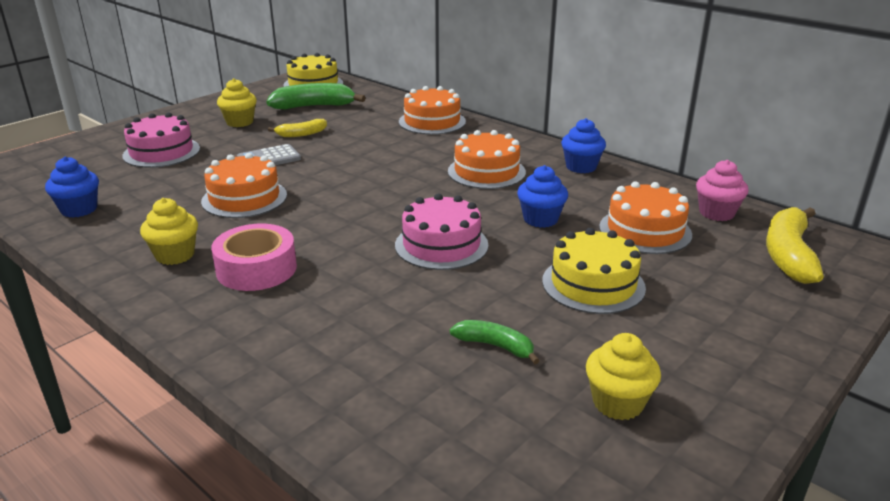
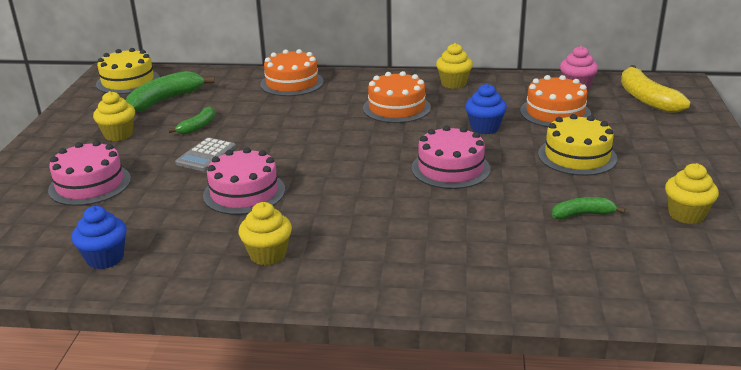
camera: 35 degrees left, 0 degrees up
(244, 198) = (244, 192): orange cake -> pink cake
(256, 269) = (351, 236): pink tape -> none
(301, 134) = (198, 126): yellow banana -> green banana
(581, 167) = (453, 83): blue cupcake -> yellow cupcake

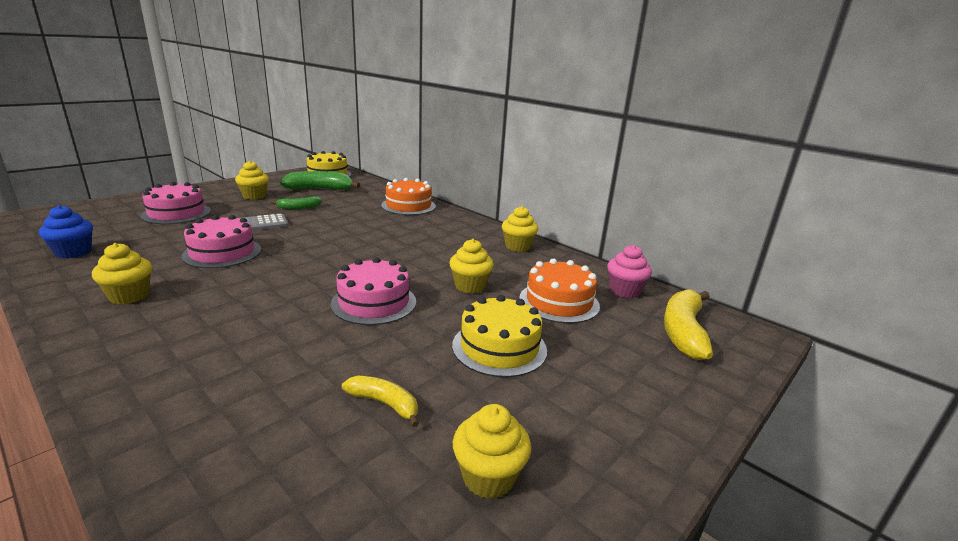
camera: 35 degrees right, 5 degrees down
(396, 108) = (437, 245): orange cake -> none
(484, 128) = (470, 286): blue cupcake -> yellow cupcake
(582, 214) = (384, 404): green banana -> yellow banana

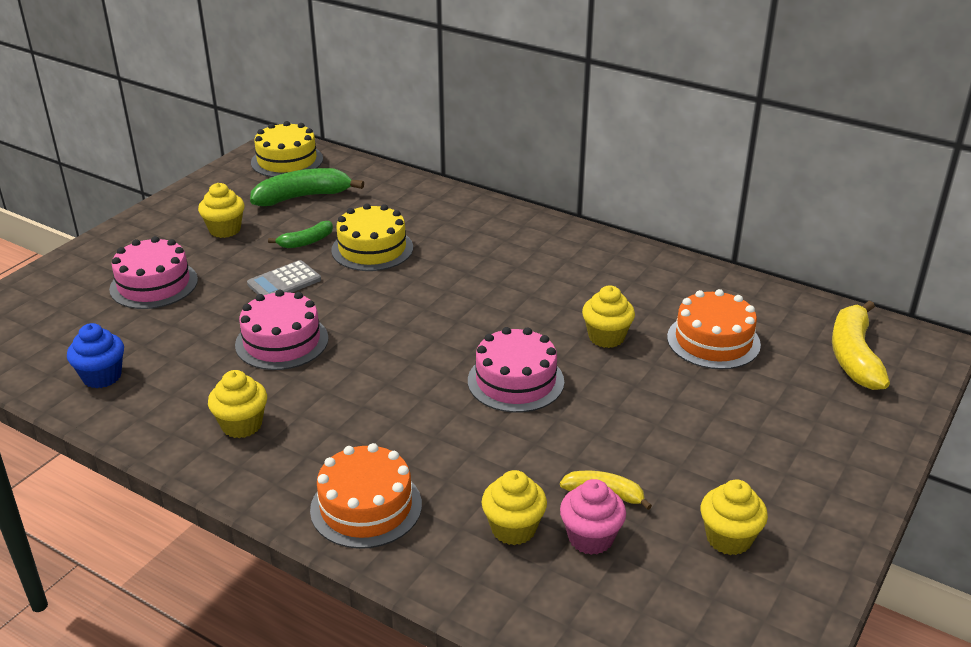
camera: 10 degrees left, 10 degrees up
(408, 206) = (449, 209): orange cake -> orange cake (366, 507)
(499, 347) = (677, 412): yellow cake -> yellow cake (372, 249)
(518, 247) = (630, 261): yellow cupcake -> yellow cupcake (513, 529)
(624, 291) = (778, 311): pink cupcake -> pink cupcake (590, 538)

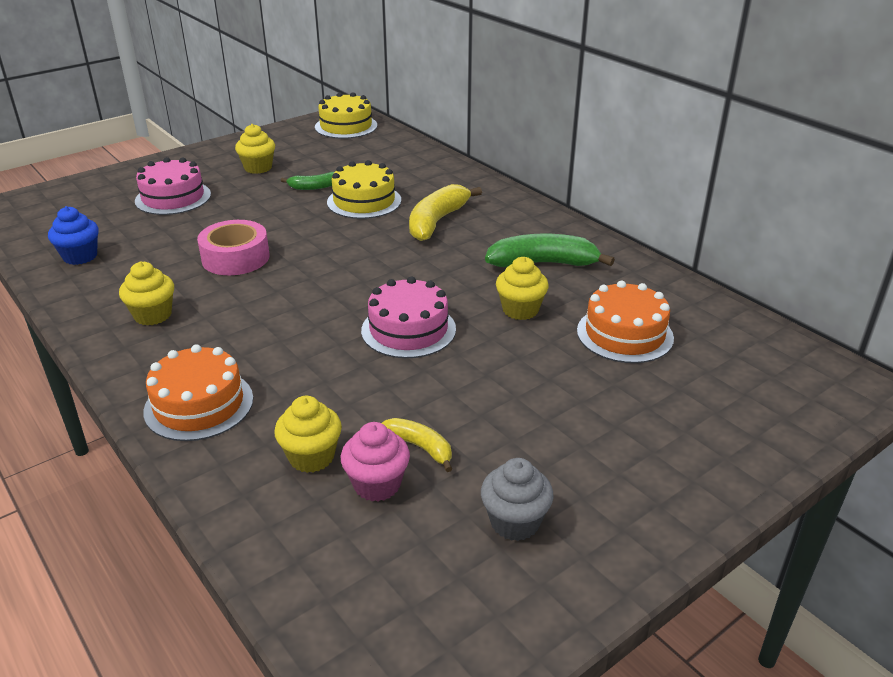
camera: 20 degrees right, 0 degrees up
(282, 341) = (235, 258): pink cake -> pink tape
(284, 282) = (273, 214): grey calculator -> none
(302, 197) = (337, 154): green banana -> green banana (543, 263)
(728, 538) = (514, 522): yellow cupcake -> grey cupcake
(854, 356) = (768, 379): yellow banana -> yellow banana (437, 221)

